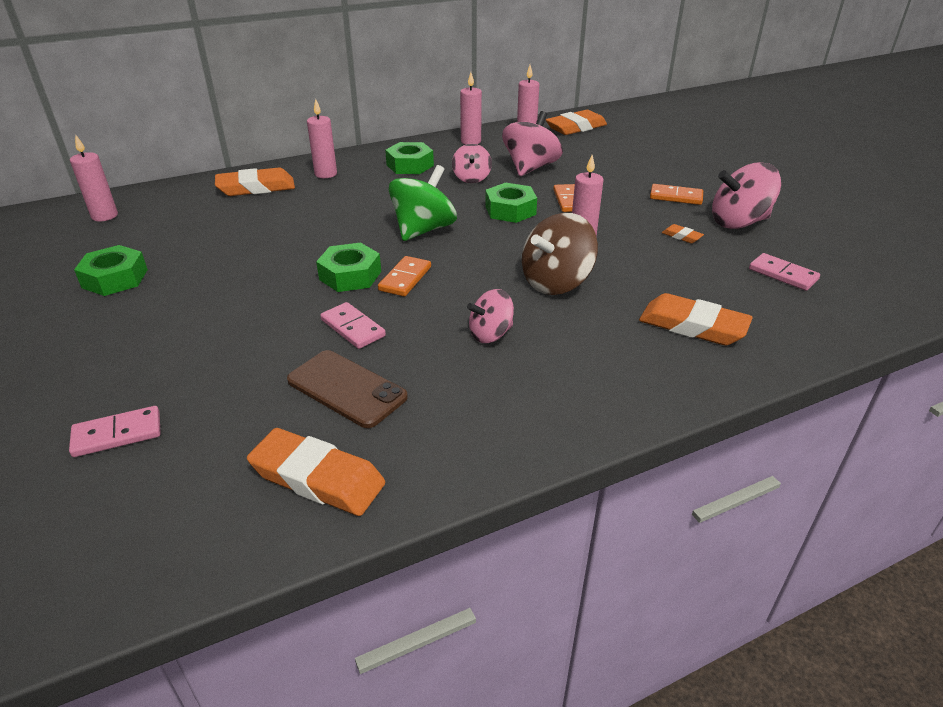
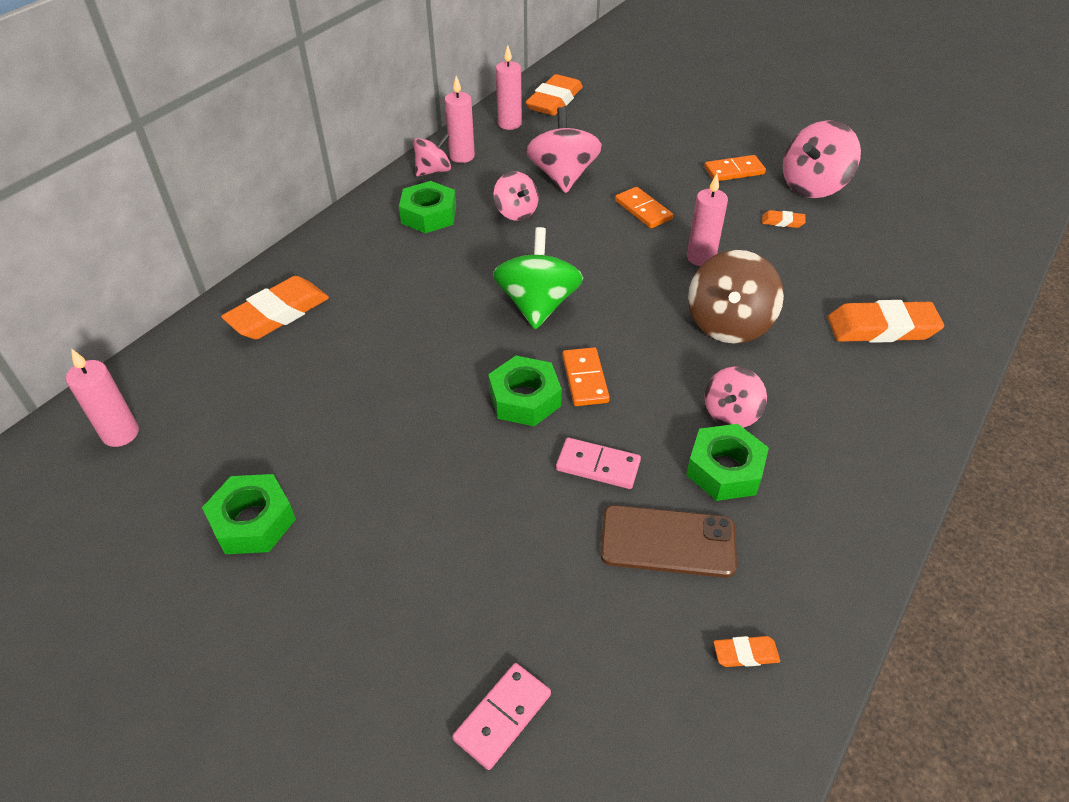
camera: 30 degrees left, 10 degrees up
(317, 478) = (745, 654): orange eraser -> orange eraser, size x0.46
(326, 174) = (343, 262): pink candle -> none
(441, 144) = (433, 171): none -> pink spinning top
(510, 210) = (598, 244): green nut -> green nut (724, 469)
(783, 274) = (897, 238): pink domino -> none

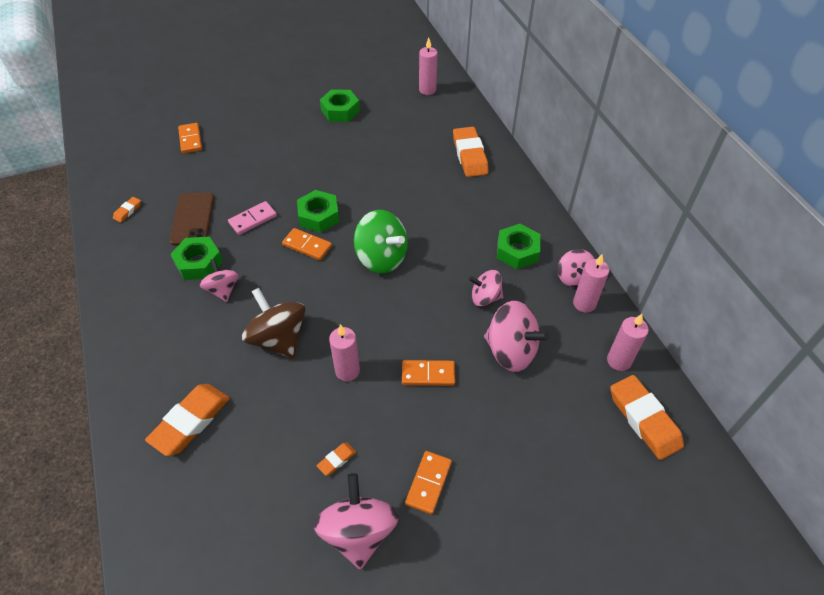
camera: 125 degrees right, 5 degrees up
(502, 716) = (190, 139): pink domino -> orange domino
(668, 542) = (192, 219): brown phone -> brown phone turned 45 degrees counterclockwise

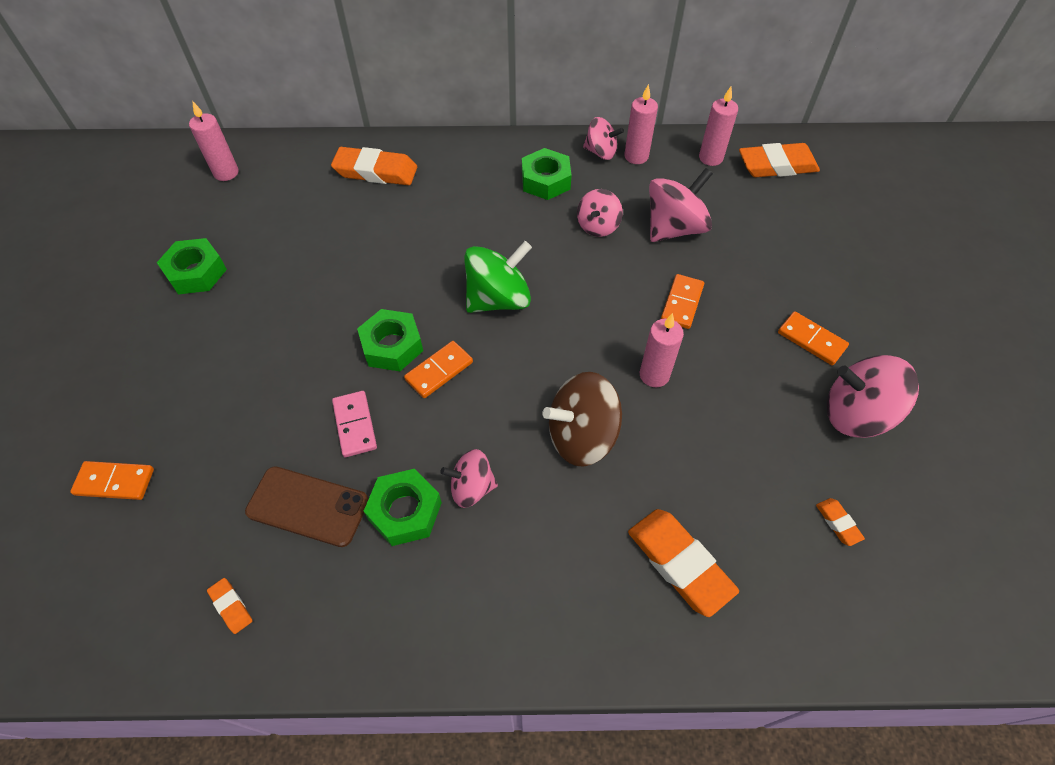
camera: 70 degrees left, 5 degrees up
(336, 460) = (769, 413): orange eraser -> orange eraser (838, 523)

